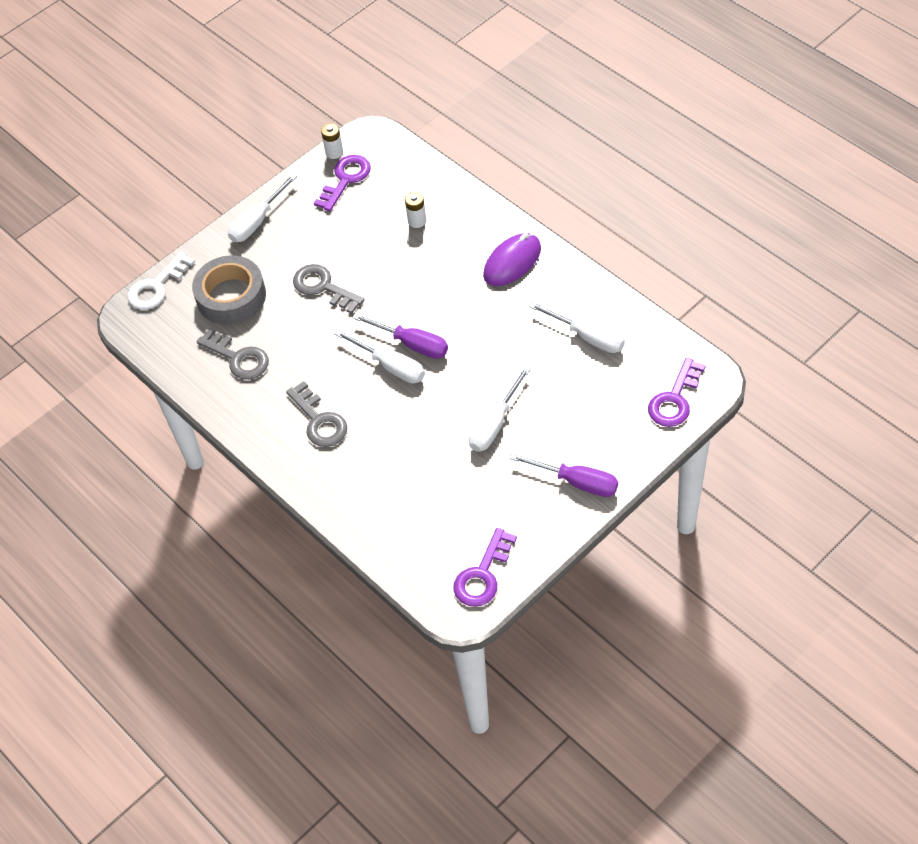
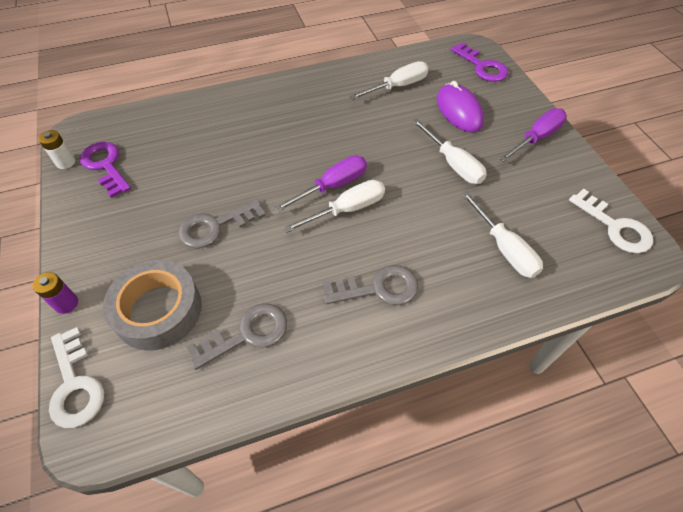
camera: 70 degrees left, 0 degrees up
(210, 242) = (66, 303): none -> purple battery
(257, 221) = (83, 250): white screwdriver -> white screwdriver (504, 248)
(417, 221) = (200, 137): white battery -> none
(483, 575) = (615, 227): purple key -> white key
(512, 262) = (294, 99): purple mouse -> purple mouse (459, 111)

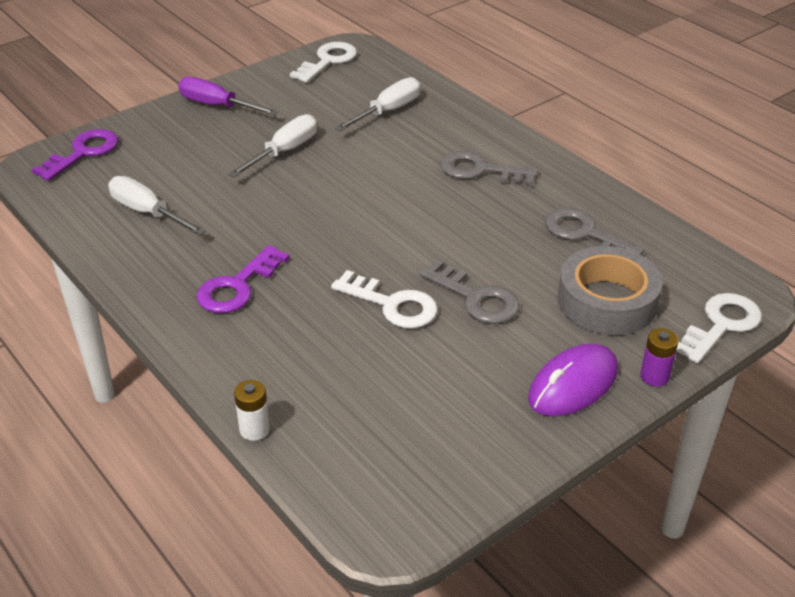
camera: 110 degrees left, 15 degrees down
(65, 162) = (455, 504): white battery -> white battery (254, 429)
(105, 166) = (437, 450): purple key -> purple key (237, 286)
(237, 179) = (392, 304): none -> white key
(332, 186) = (362, 226): purple screwdriver -> none
(347, 209) = (392, 208): white screwdriver -> none
(378, 288) = (480, 170): grey key -> grey key turned 45 degrees counterclockwise
(459, 111) = (186, 159): purple mouse -> purple mouse (573, 385)

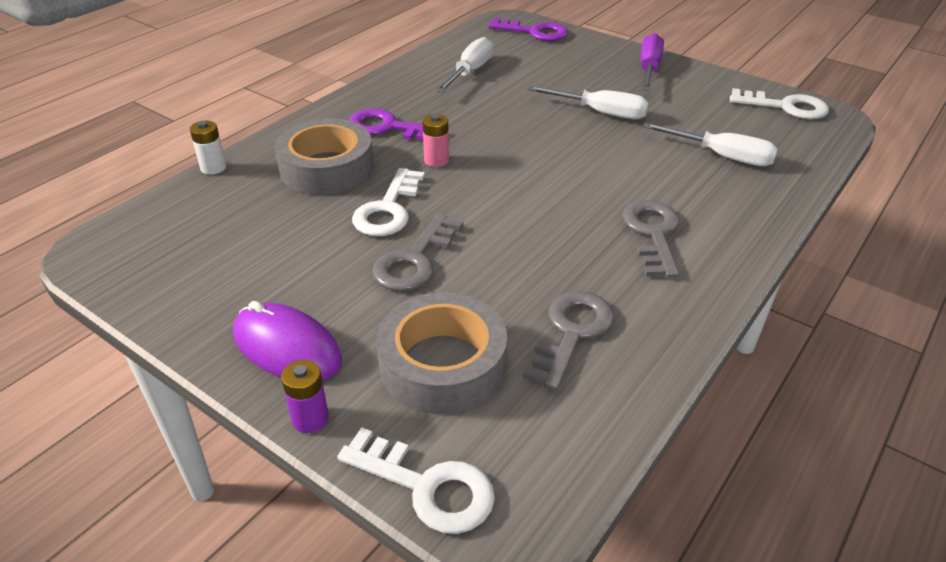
camera: 75 degrees right, 0 degrees up
(298, 339) = (326, 168): none -> grey tape
(320, 263) = (436, 160): none -> pink battery

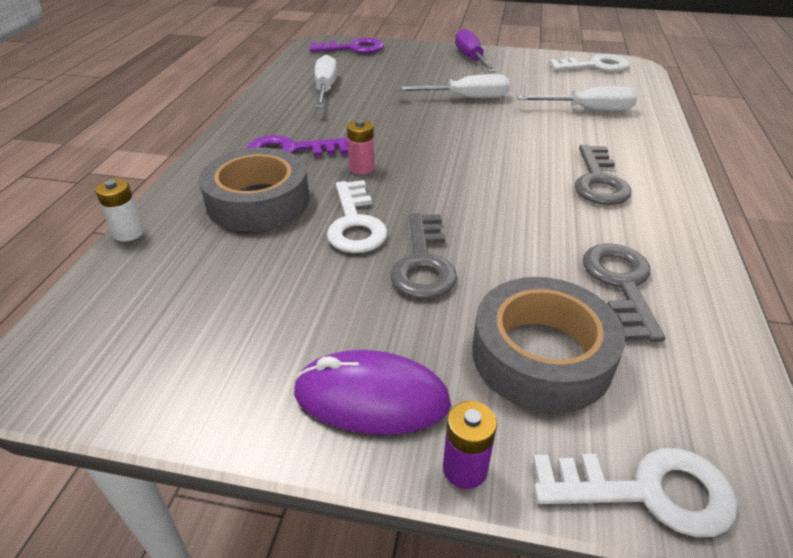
camera: 25 degrees left, 0 degrees up
(652, 233) = (599, 181): grey key -> grey key turned 150 degrees counterclockwise

